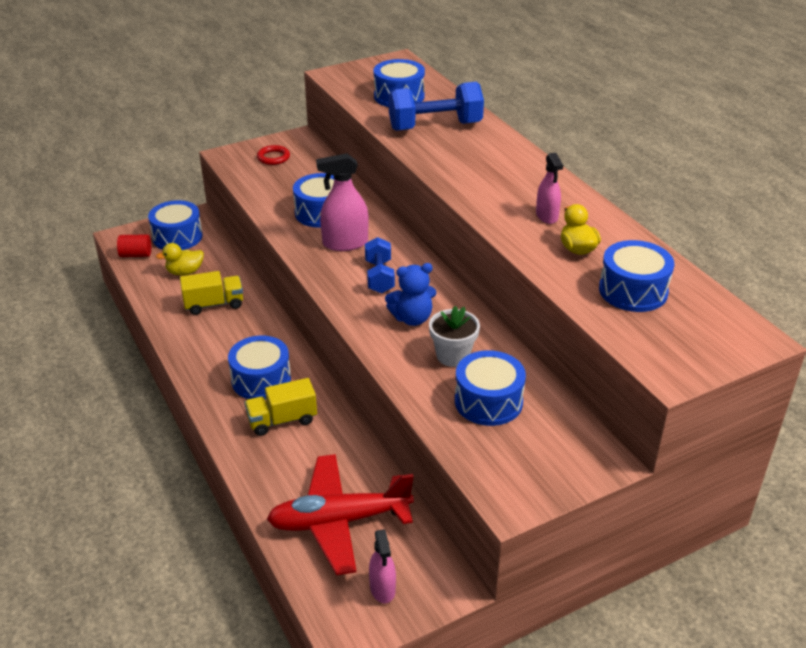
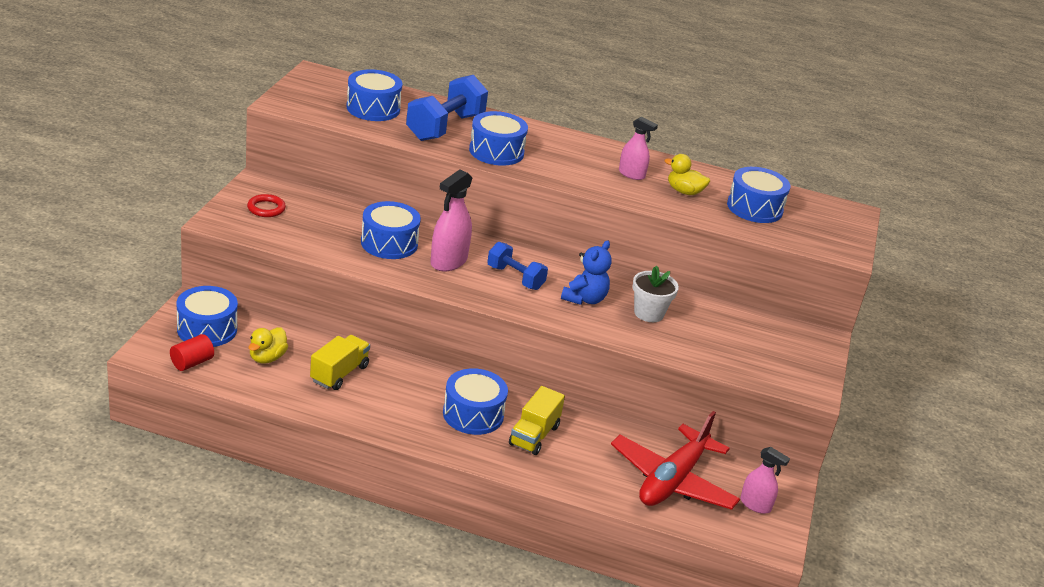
camera: 50 degrees left, 5 degrees down
(488, 401) = (713, 333): blue drum -> blue drum (496, 151)

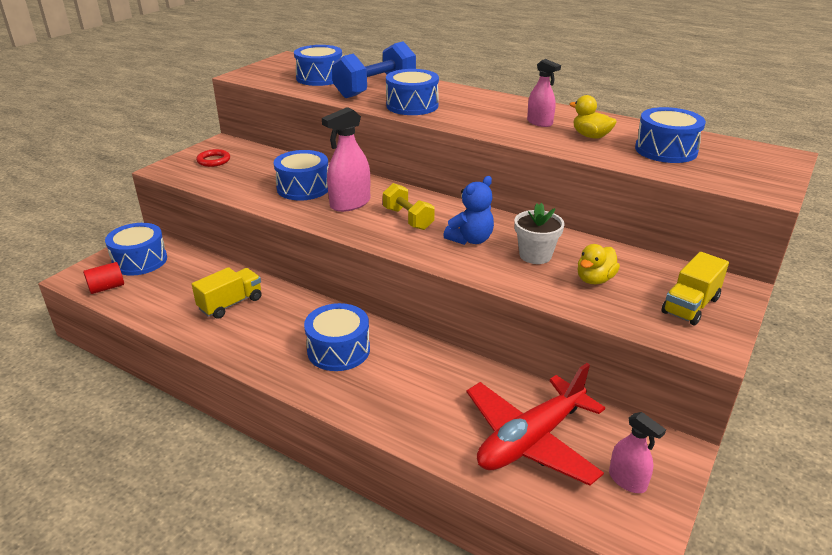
camera: 20 degrees right, 0 degrees up
(267, 358) = (174, 287): yellow duck -> yellow duck (594, 279)
(515, 278) = (408, 219): blue dumbbell -> yellow dumbbell
(534, 435) = (392, 376): yellow truck -> yellow truck (690, 305)

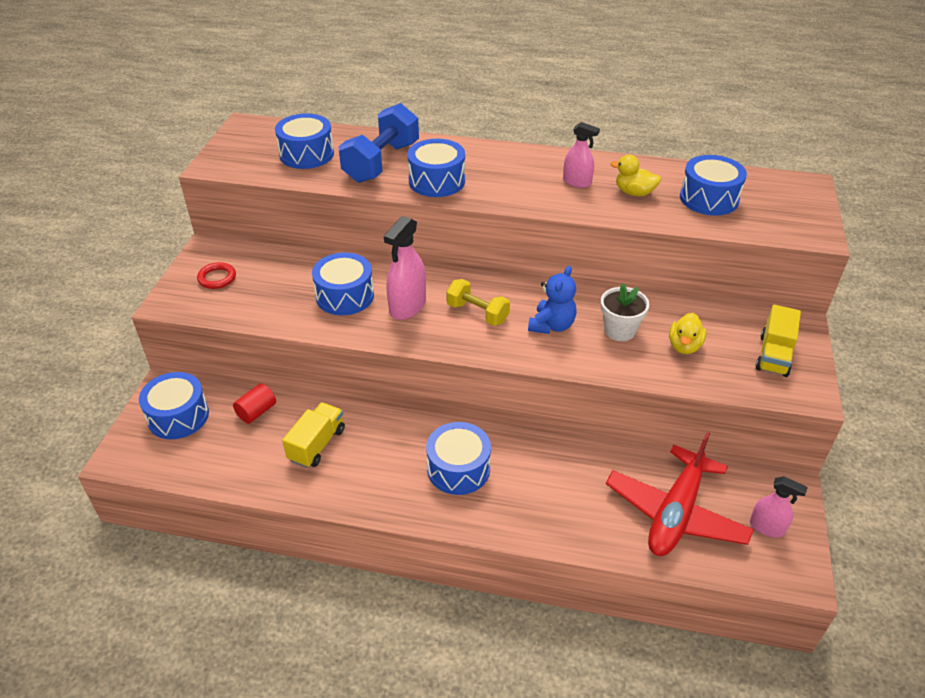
camera: 20 degrees left, 10 degrees up
(107, 287) = (165, 461): red cylinder -> red cylinder (256, 412)

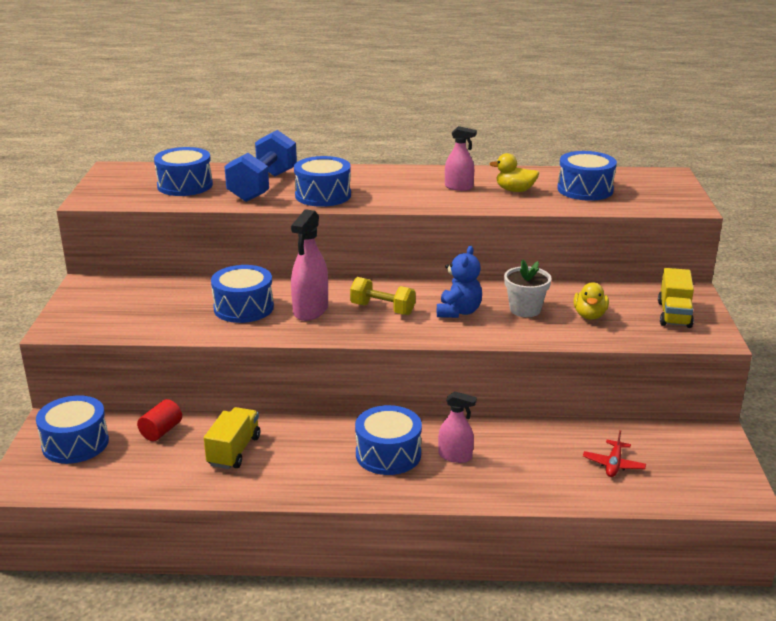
camera: 10 degrees left, 15 degrees down
(217, 278) = (104, 305): red ring -> none
(675, 513) = (613, 464): red plane -> red plane, size x0.42
(767, 527) = (703, 465): pink spray bottle -> pink spray bottle (455, 456)

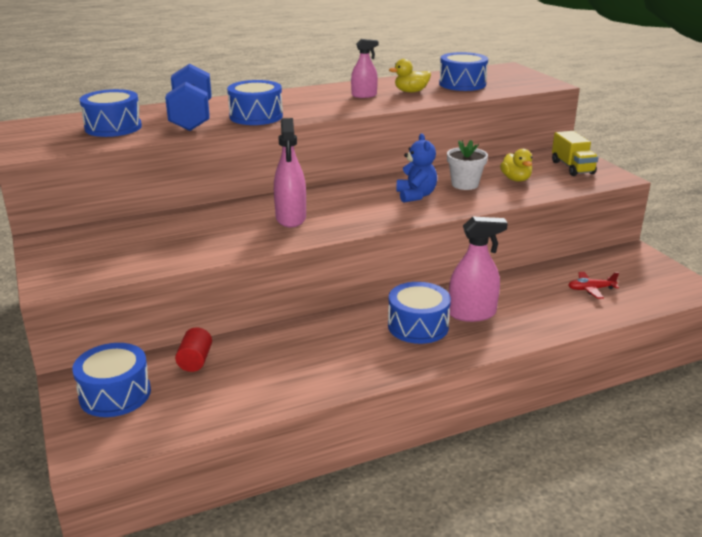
camera: 25 degrees left, 0 degrees up
(234, 451) = (281, 359): yellow truck -> none
(243, 308) = (227, 228): blue drum -> none
(382, 309) = (352, 205): yellow dumbbell -> none
(455, 456) = (472, 314): pink spray bottle -> pink spray bottle, size x1.57
(613, 464) = (591, 289): red plane -> red plane turned 90 degrees clockwise

